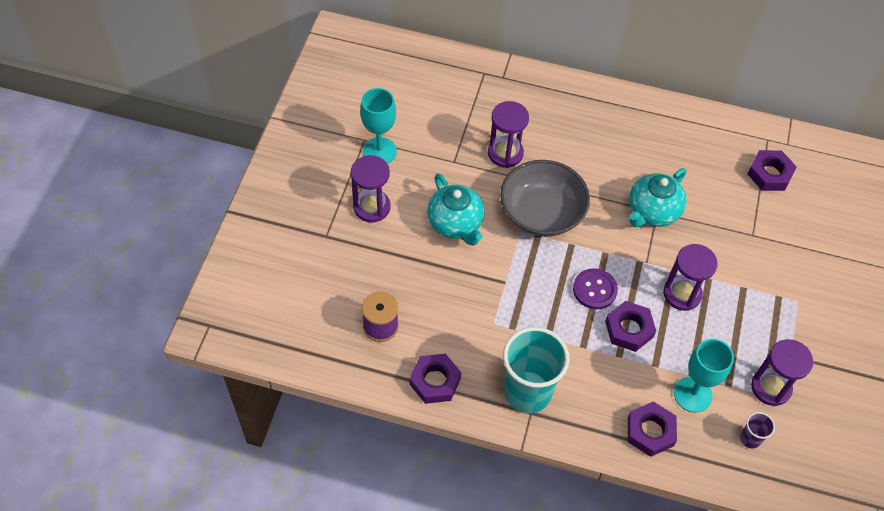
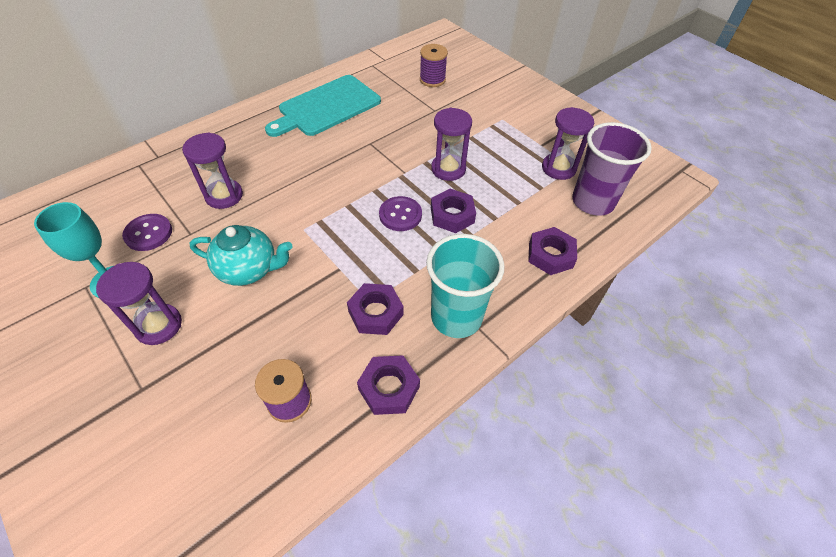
camera: 55 degrees left, 5 degrees down
(432, 136) = (148, 233): none -> purple button
(541, 213) = (301, 206): grey bowl -> none
(652, 212) = (368, 145): turquoise teapot -> none
(670, 146) = (326, 107): none -> turquoise cutting board
(692, 394) = (535, 211): turquoise goblet -> none
(750, 438) = (592, 202): purple cup -> purple cup, size x2.29
(769, 174) = (398, 78): purple nut -> purple nut (375, 313)
(797, 205) = (432, 80): none -> purple spool

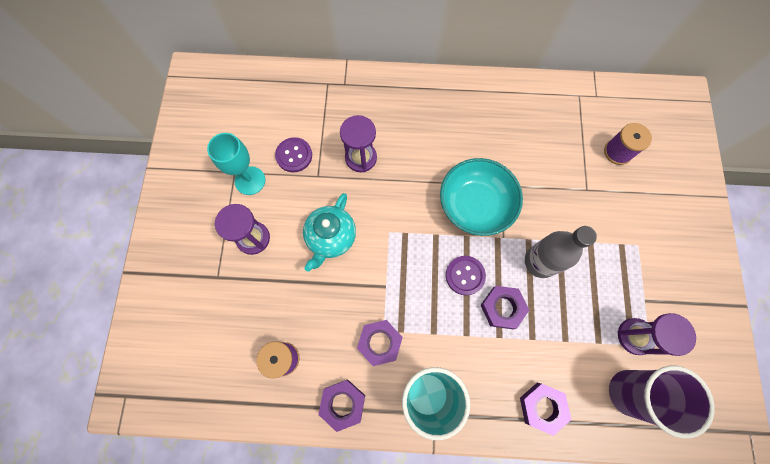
camera: 45 degrees right, 20 degrees up
(249, 269) = (331, 238): turquoise teapot -> turquoise teapot turned 60 degrees clockwise
(326, 107) = (500, 120): turquoise cutting board -> none
(361, 166) = (475, 205): none -> turquoise bowl
(448, 169) = (540, 262): purple hourglass -> grey bottle

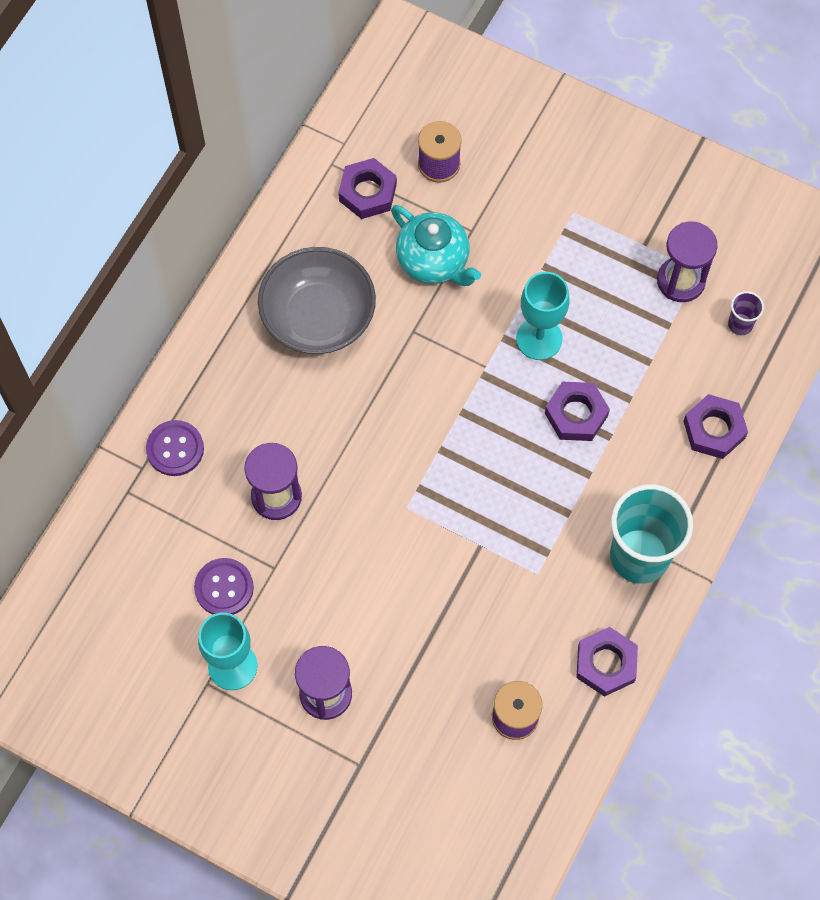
camera: 65 degrees left, 5 degrees down
(331, 238) = (378, 587): turquoise teapot -> turquoise teapot (434, 261)
(379, 343) = (550, 585): purple nut -> purple nut (367, 192)
(465, 275) = (513, 439): purple button -> purple button (175, 449)
(475, 205) = (423, 379): turquoise bowl -> none
(481, 130) = (318, 316): none -> grey bowl
(540, 262) = (539, 338): grey bottle -> turquoise goblet
(629, 392) = (740, 324): purple cup -> purple cup, size x0.44

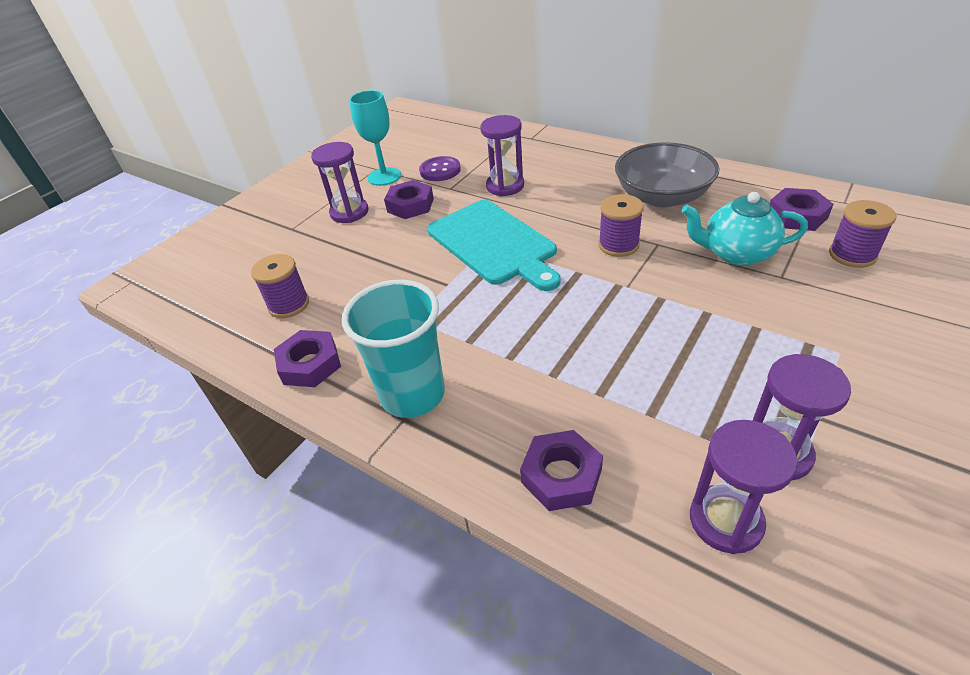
camera: 100 degrees right, 25 degrees down
(175, 449) = (544, 147): purple button -> none
(406, 501) = (494, 244): none -> turquoise cutting board
(414, 370) = (618, 245): none -> purple spool
(434, 261) = (736, 254): turquoise teapot -> turquoise teapot turned 45 degrees clockwise
(539, 338) = (665, 322): turquoise goblet -> none
(576, 414) = (578, 349): purple nut -> purple nut (410, 205)
(740, 324) = (725, 520): purple cup -> purple hourglass

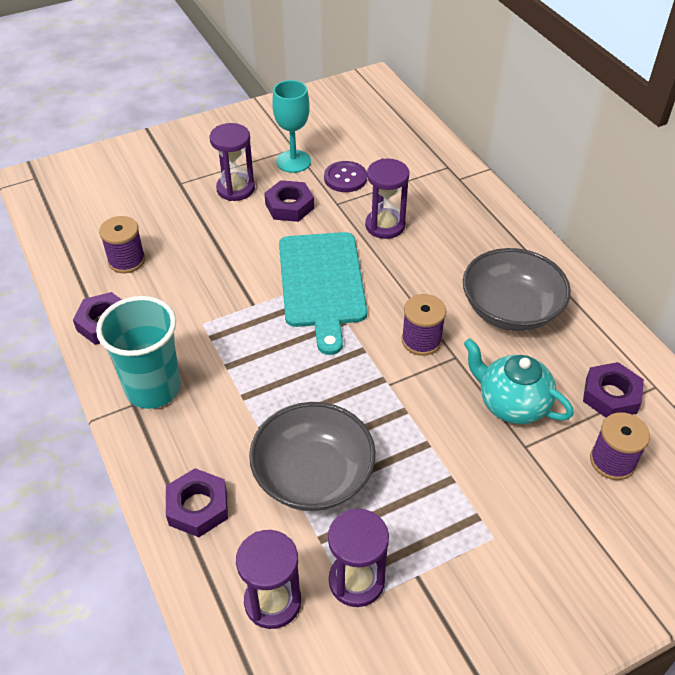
camera: 25 degrees right, 5 degrees up
(641, 387) = (313, 475): none -> grey bowl

